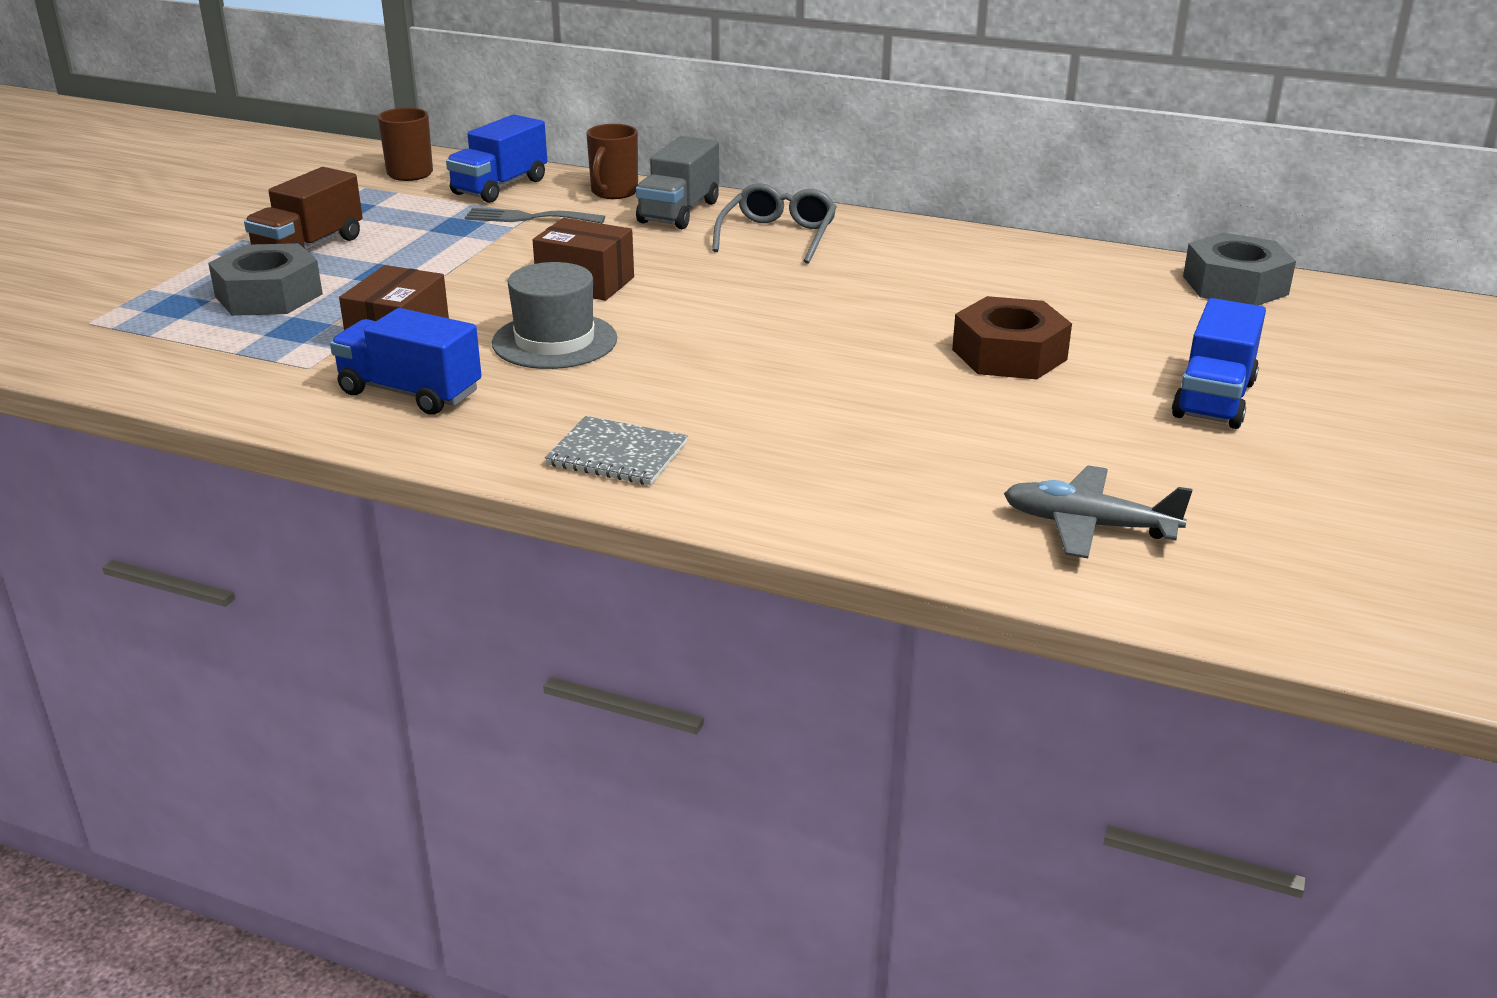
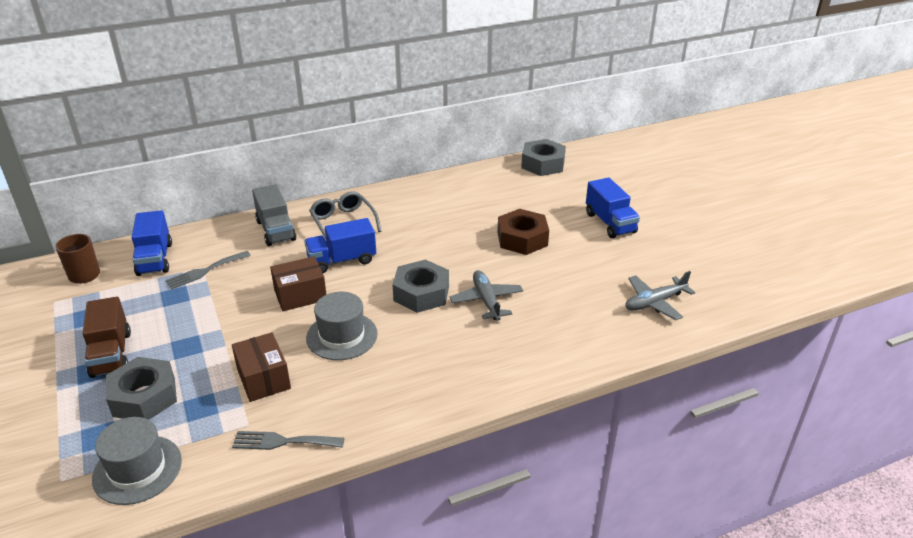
camera: 45 degrees left, 5 degrees up
(154, 348) = (137, 469): none -> grey hat
(309, 400) = (283, 441): none -> grey fork
(410, 392) = (325, 405): blue truck -> blue truck (342, 260)
(613, 192) = (223, 234): brown mug -> none
(617, 454) = (465, 377): grey notebook -> none
(735, 347) = (421, 293): none -> grey nut
(810, 394) = (486, 300): none -> grey plane

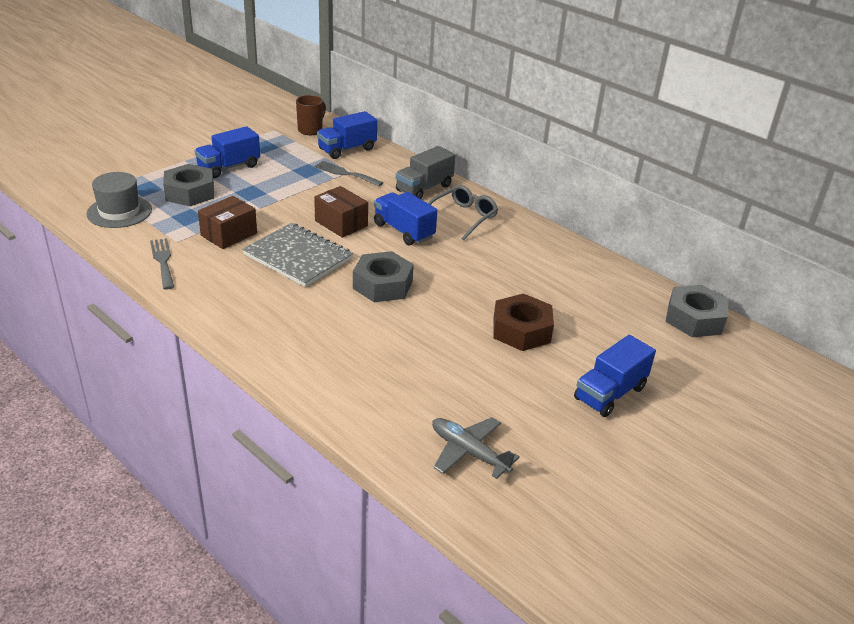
camera: 65 degrees right, 0 degrees up
(111, 354) = (229, 167): brown truck -> blue truck
(342, 336) = (298, 257): grey hat -> grey notebook
(486, 300) = (395, 326): grey plane -> none

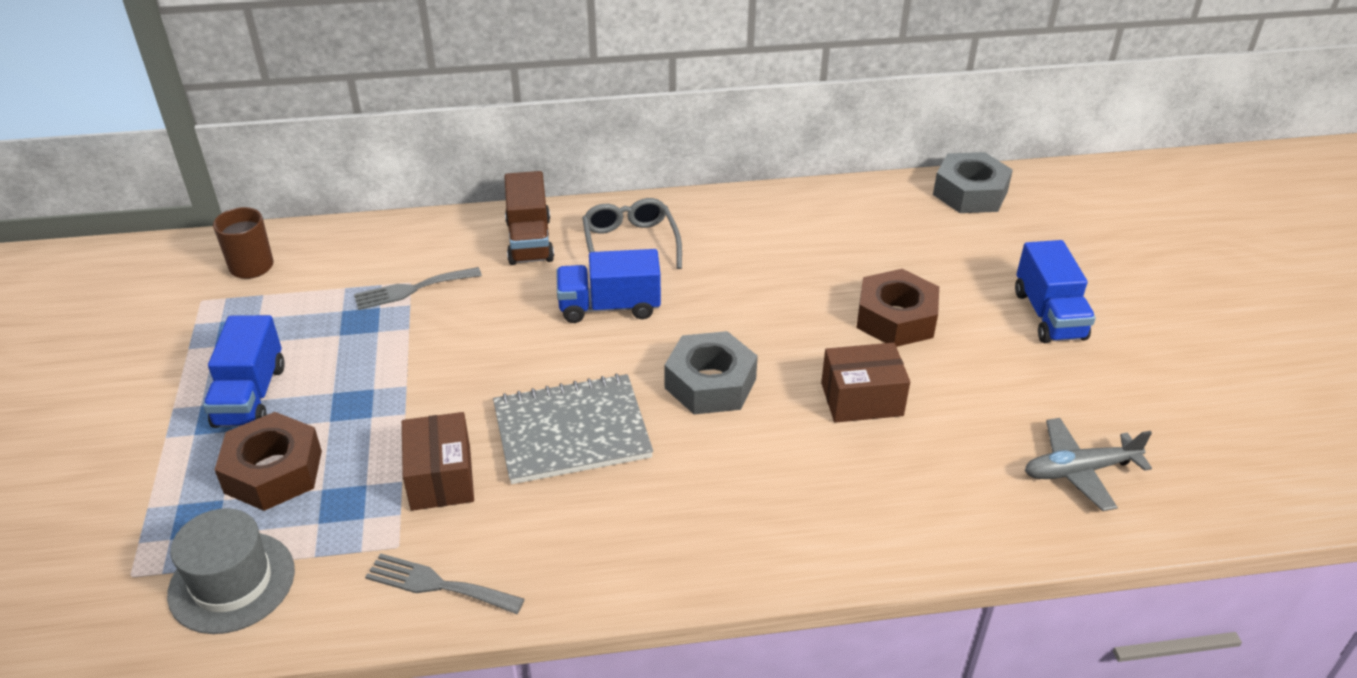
camera: 50 degrees left, 5 degrees up
(190, 193) = (273, 471): grey nut -> brown nut
(341, 223) = (532, 353): brown box -> brown box (861, 399)
(347, 149) = (350, 258): blue truck -> none
(424, 188) = (529, 241): grey truck -> brown truck

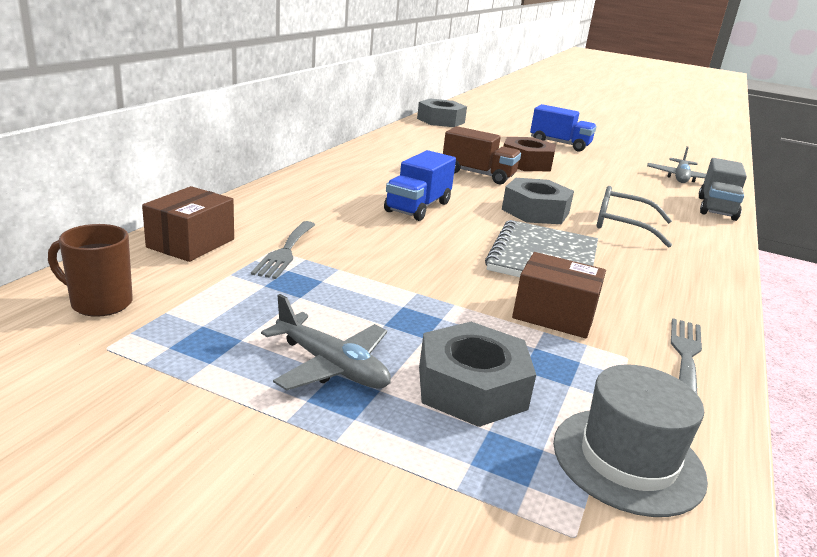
camera: 60 degrees left, 15 degrees down
(250, 396) = (331, 366): blue truck -> grey plane
(273, 471) = (471, 387): brown nut -> grey nut
(437, 585) = (685, 354): grey fork -> grey fork turned 150 degrees clockwise
(529, 241) = (297, 201): brown truck -> brown truck (478, 174)
(630, 244) = (357, 182): grey glasses -> grey glasses (623, 225)
(861, 399) = (588, 190): brown box -> brown box (191, 243)
(970, 536) = (716, 208): none -> grey truck

